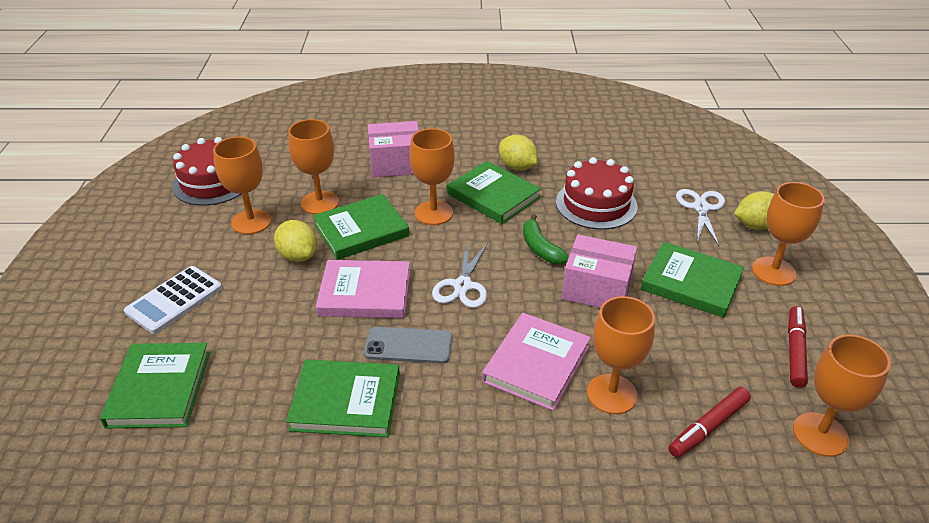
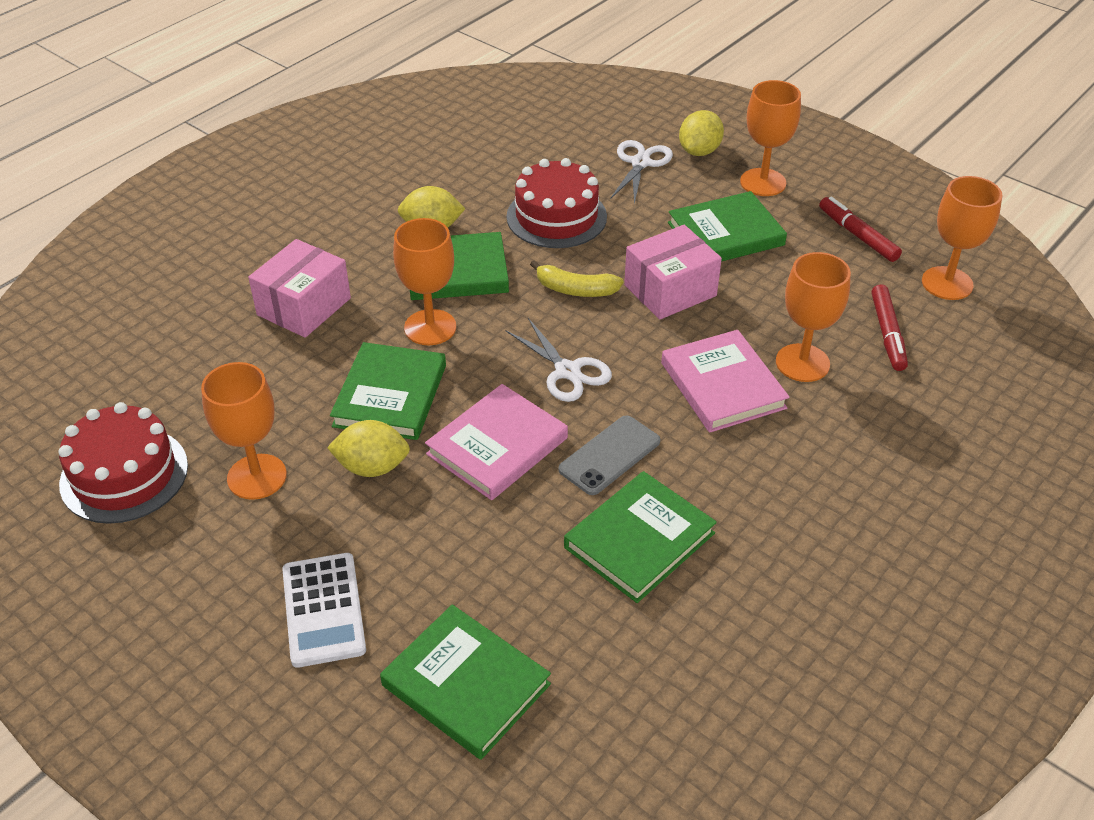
camera: 50 degrees left, 5 degrees up
(320, 203) = (296, 402): orange goblet -> none
(540, 248) = (575, 289): green banana -> yellow banana
(701, 208) = (640, 163): white scissors -> white scissors turned 60 degrees clockwise

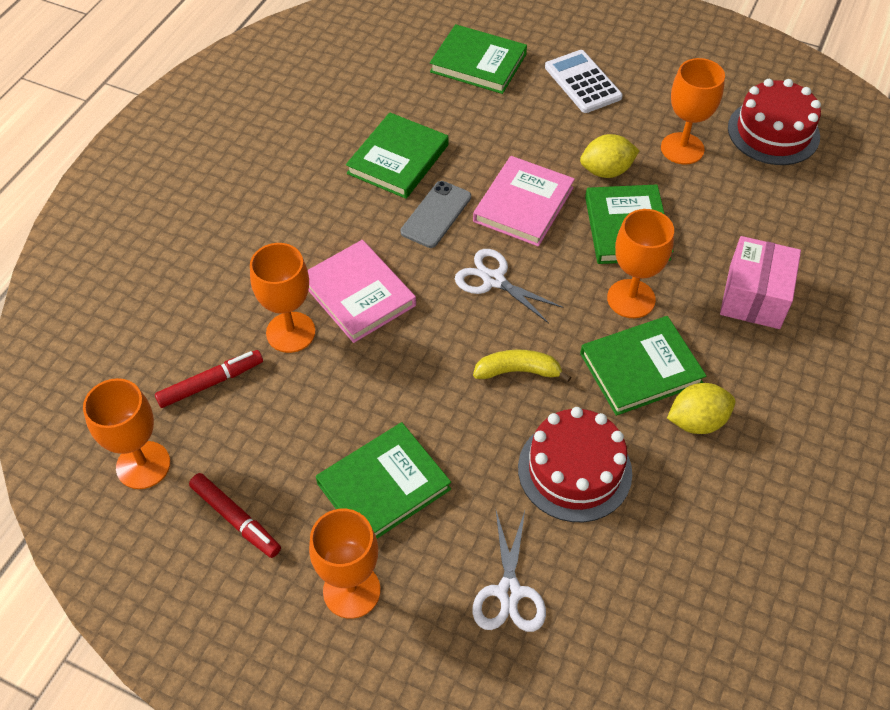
camera: 165 degrees right, 10 degrees up
(670, 290) = (426, 391): pink box -> none
(699, 151) = (441, 636): yellow lemon -> none
(887, 334) = (211, 383): red marker -> red marker turned 75 degrees clockwise

